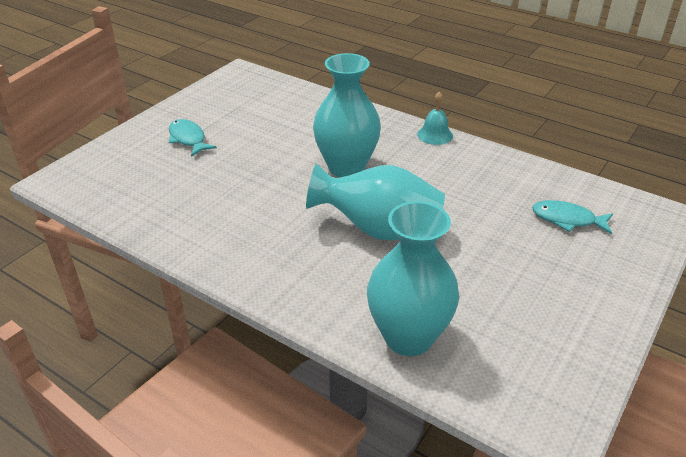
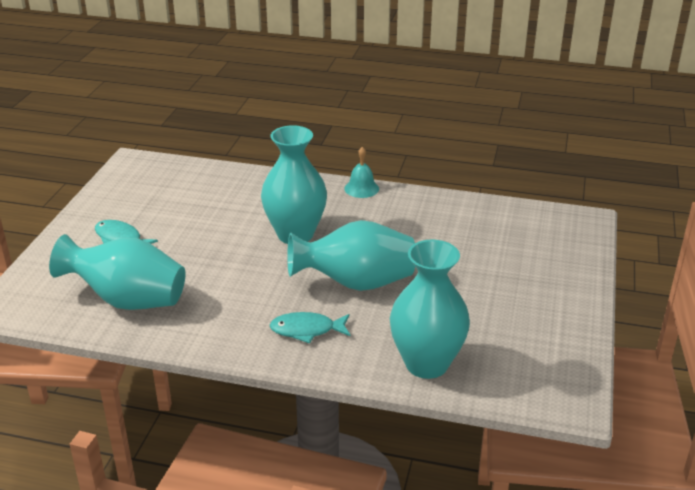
camera: 20 degrees left, 5 degrees down
(159, 198) = (128, 300): none -> turquoise vase
(567, 219) = (510, 240): turquoise fish -> turquoise fish (307, 330)

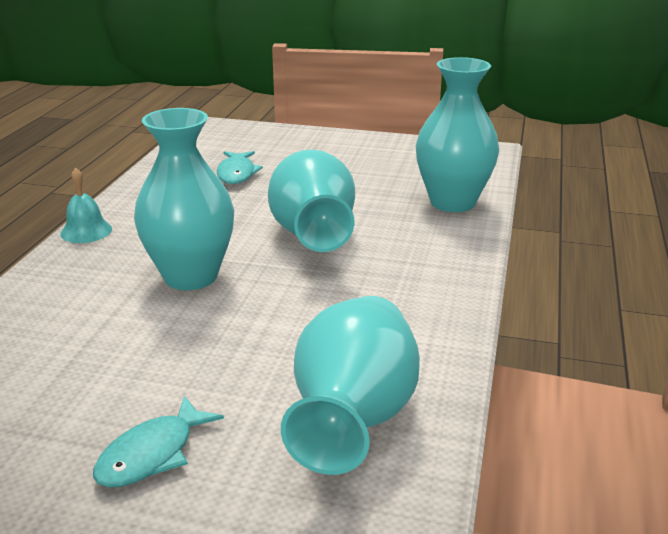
camera: 90 degrees left, 5 degrees down
(307, 330) = (408, 264): turquoise fish -> turquoise fish (237, 173)

